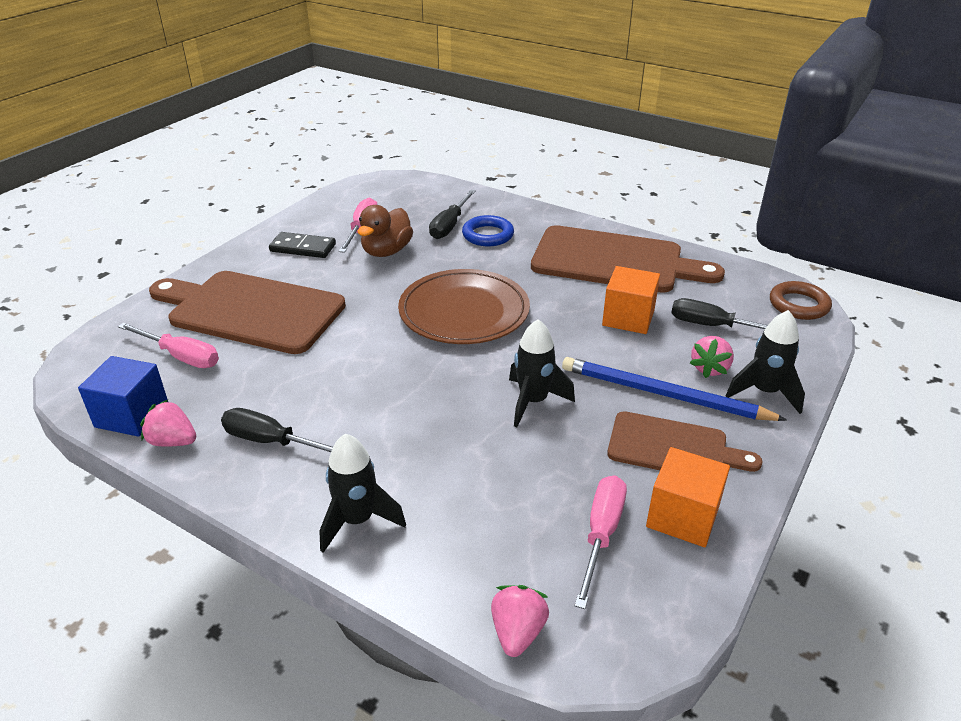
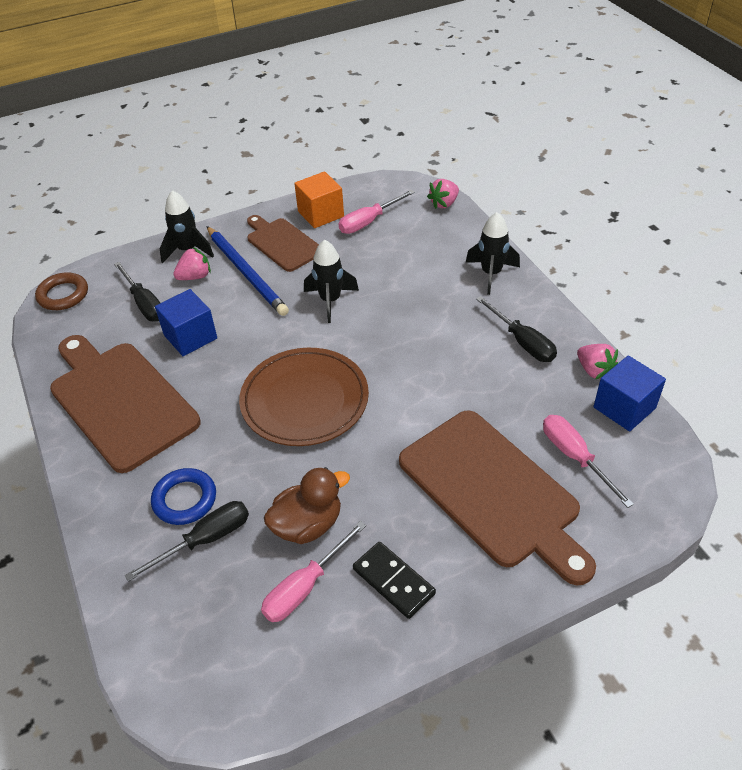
camera: 145 degrees left, 10 degrees up
(628, 318) = (190, 337): orange cube -> blue cube

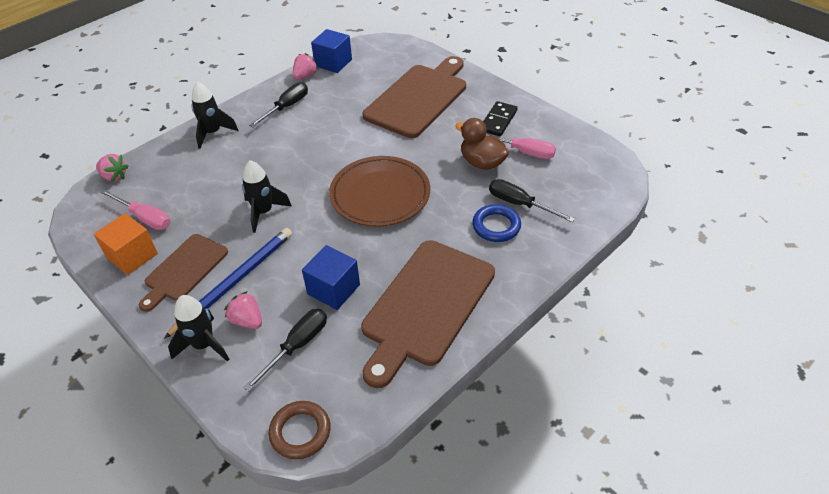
camera: 110 degrees left, 0 degrees up
(575, 457) = (379, 74): pink screwdriver -> none

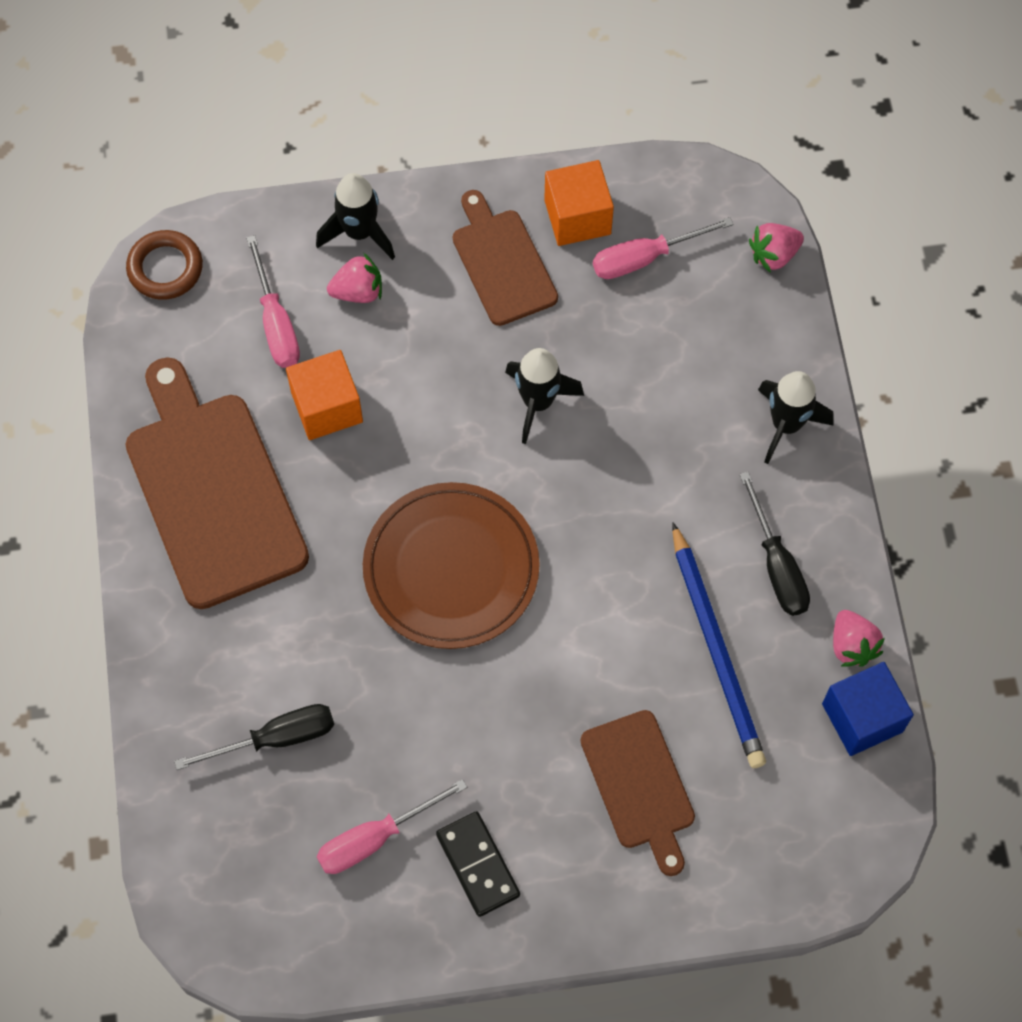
camera: 125 degrees right, 20 degrees up
(235, 281) = (433, 308): blue pencil -> blue pencil (716, 650)
(297, 346) = (276, 323): black screwdriver -> pink screwdriver
(333, 289) = (327, 407): blue cube -> orange cube
(419, 98) = (639, 786): brown cutting board -> brown cutting board, size x0.59
(482, 162) = (401, 757): brown duck -> none
(496, 226) = (264, 673): blue ring -> none

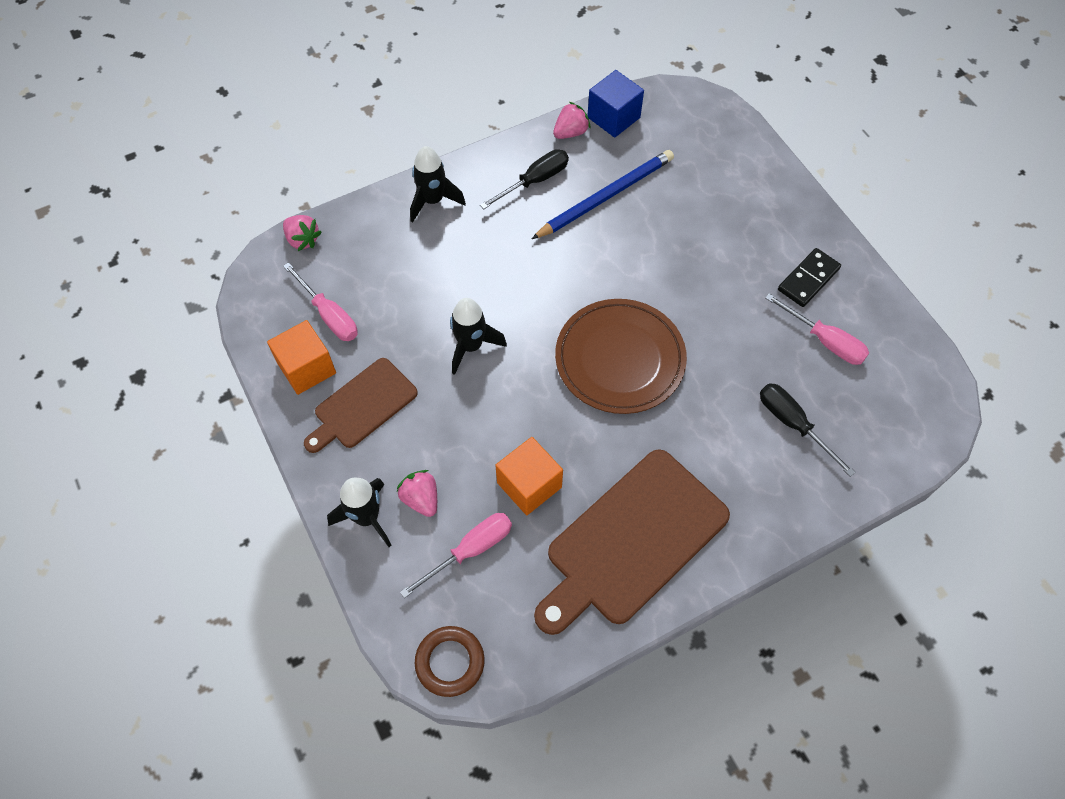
camera: 110 degrees left, 5 degrees down
(639, 786) = (712, 211): brown cutting board -> none

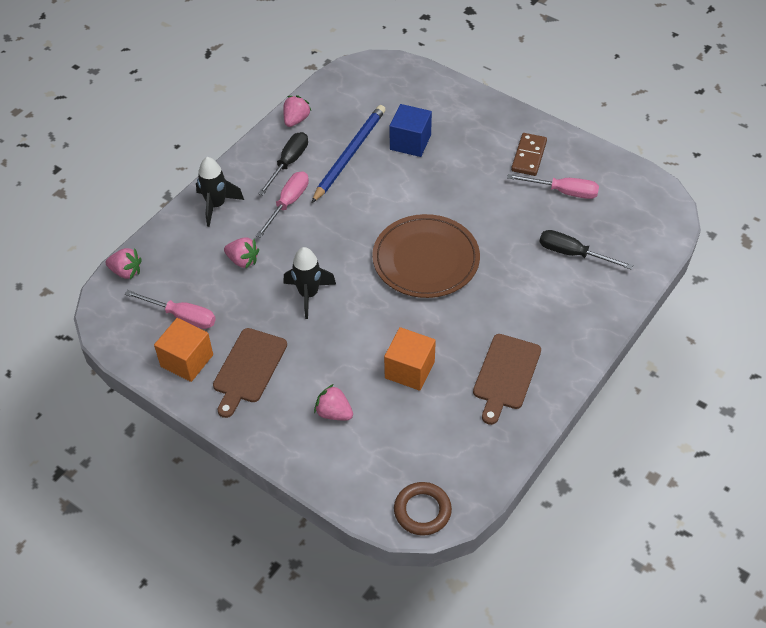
camera: 25 degrees left, 10 degrees down
(367, 518) = (300, 443): black rocket -> none
(425, 276) = (243, 260): none -> pink strawberry
(470, 550) = (392, 431): pink screwdriver -> pink screwdriver (288, 203)
(613, 117) = (323, 98): blue cube -> blue cube (410, 142)
(631, 541) = (505, 375): brown cutting board -> brown cutting board, size x0.59
(808, 279) = (529, 156): black domino -> brown domino

